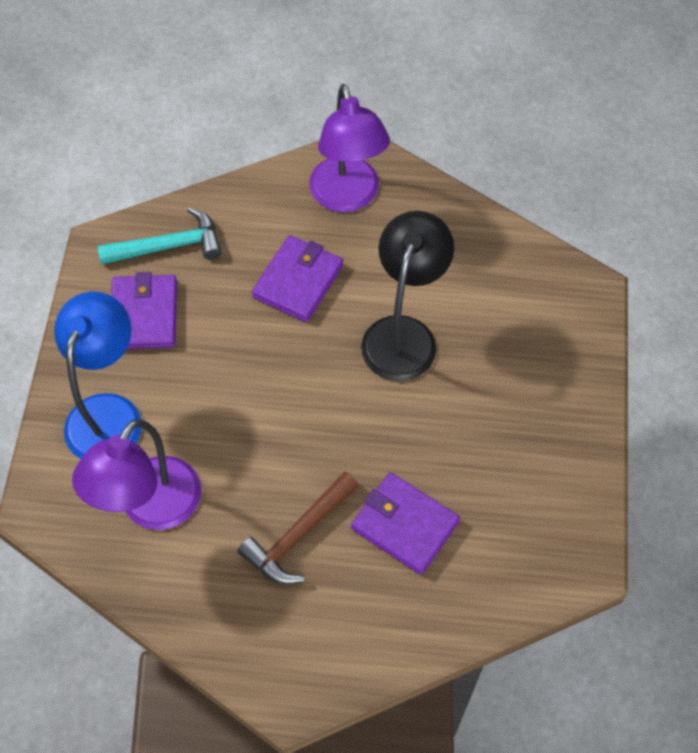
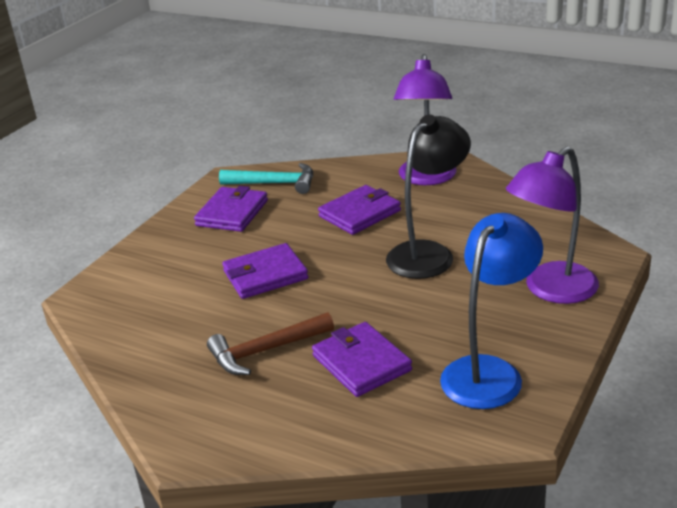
camera: 25 degrees right, 30 degrees down
(109, 413) = (169, 257): blue lamp -> blue lamp (489, 372)
(151, 508) = (161, 312): purple lamp -> purple lamp (551, 290)
(239, 416) = (265, 275): none -> purple wallet

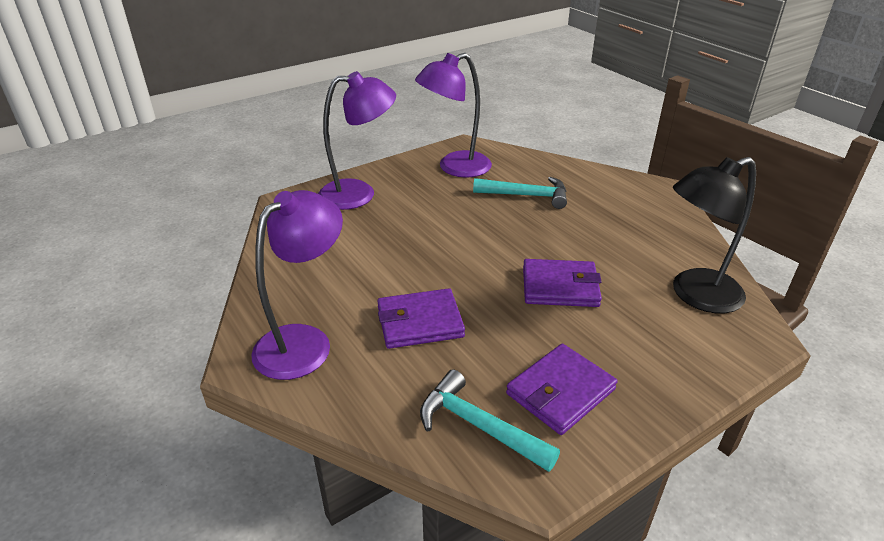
camera: 155 degrees left, 5 degrees up
(265, 351) = (589, 224): brown hammer -> none
(361, 363) = (526, 195): purple wallet -> turquoise hammer
(428, 253) = (404, 252): black lamp -> black lamp (695, 295)
(489, 372) = (455, 168): blue lamp -> purple lamp

